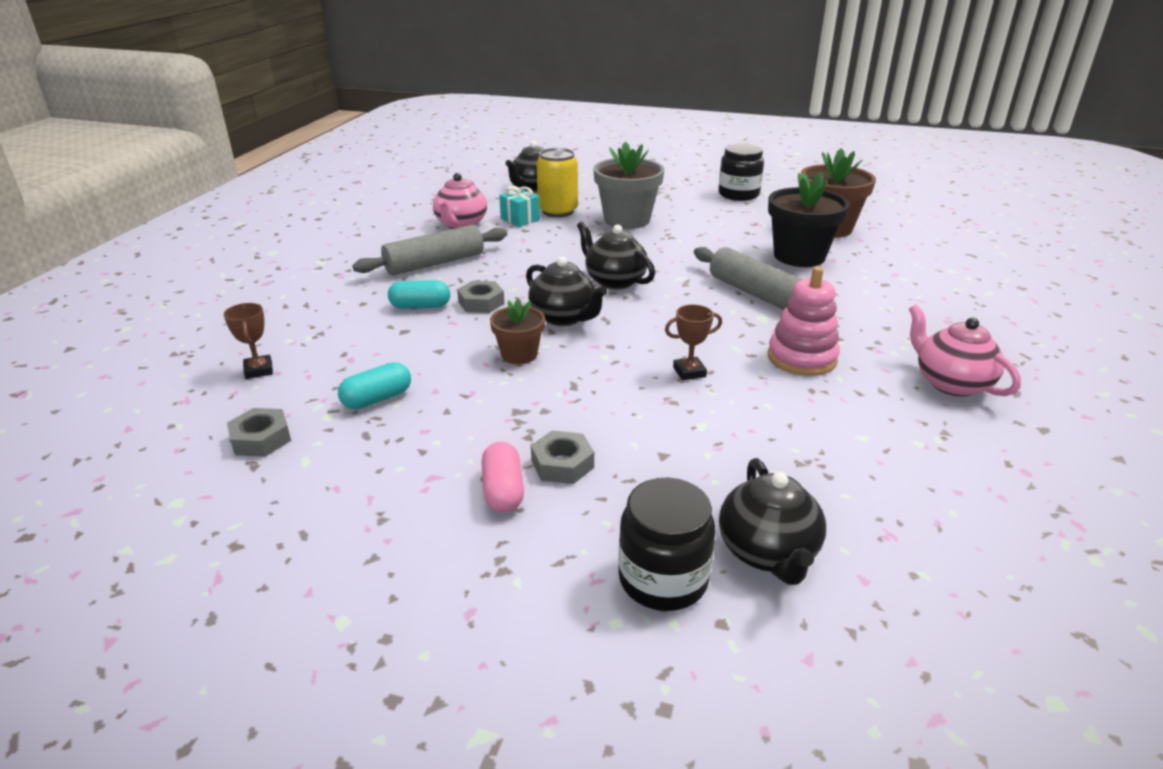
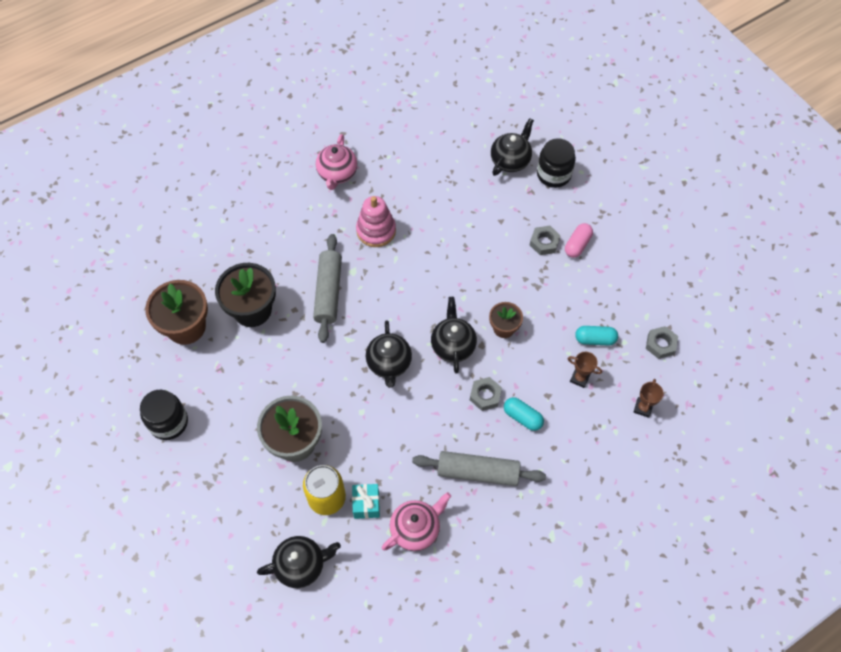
camera: 140 degrees left, 30 degrees up
(689, 372) = (437, 258): brown trophy -> brown trophy (579, 378)

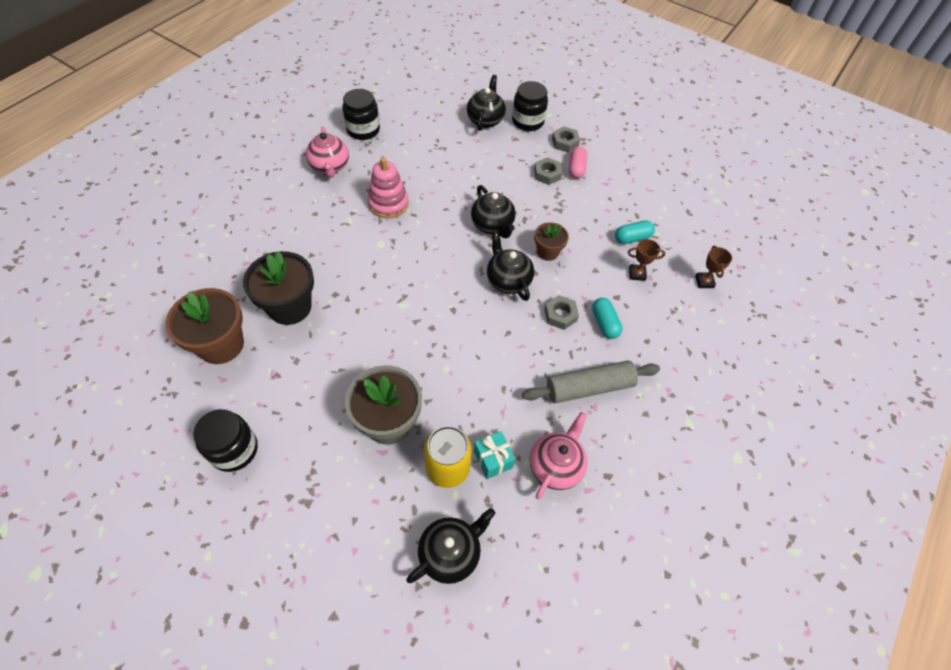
camera: 25 degrees left, 5 degrees down
(328, 292) = (364, 268): grey rolling pin -> none
(384, 139) = (363, 130): none -> black jar
(389, 364) = (454, 315): black teapot -> black teapot (492, 225)
(522, 417) = (604, 323): turquoise capsule -> turquoise capsule turned 60 degrees clockwise
(660, 344) = (688, 226): grey nut -> grey nut (565, 142)

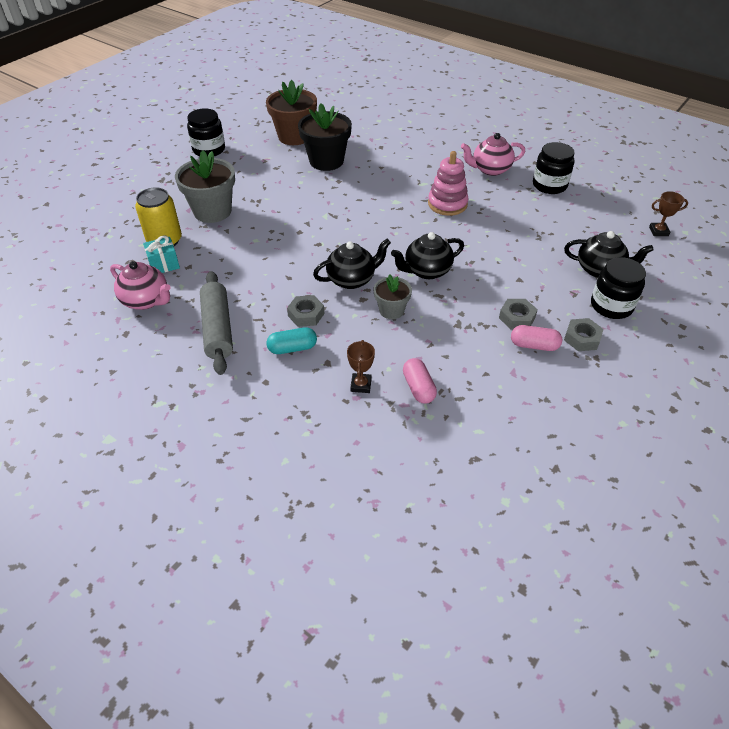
camera: 95 degrees right, 10 degrees down
(450, 553) = (99, 242): black teapot -> none
(547, 252) = (391, 310): brown flower pot -> grey flower pot
(632, 238) = (418, 388): turquoise capsule -> pink capsule
(704, 282) = (348, 453): brown trophy -> brown trophy (658, 231)

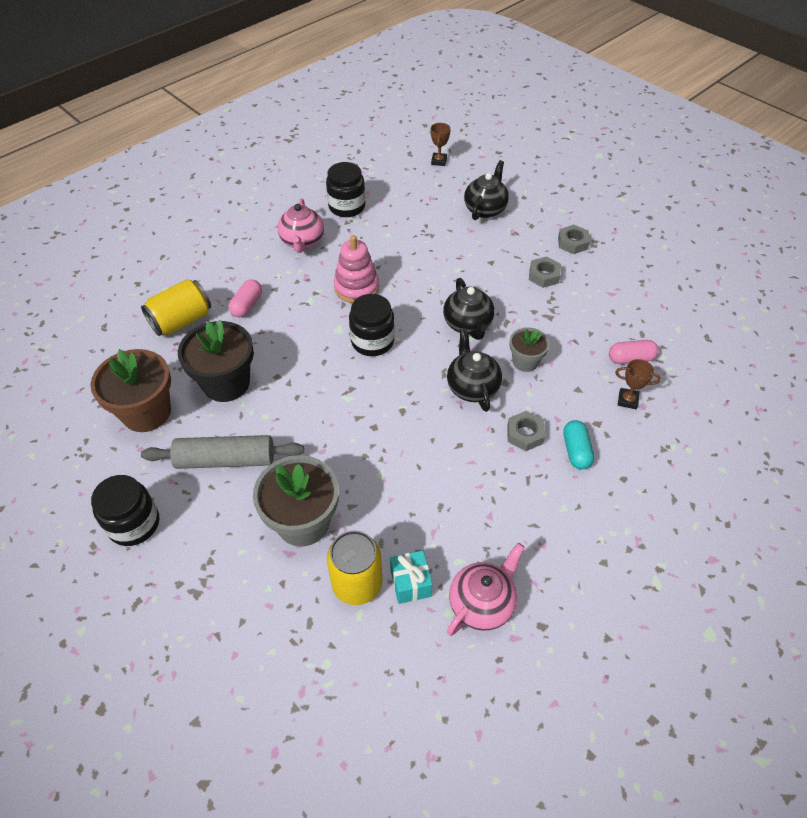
camera: 80 degrees left, 5 degrees up
(218, 329) = (541, 521): grey rolling pin -> grey rolling pin (225, 460)
(380, 133) = (181, 321): none -> yellow can
(534, 345) = (579, 273): pink capsule -> pink capsule (247, 305)
(611, 306) = (534, 215): black jar -> black jar (372, 341)

